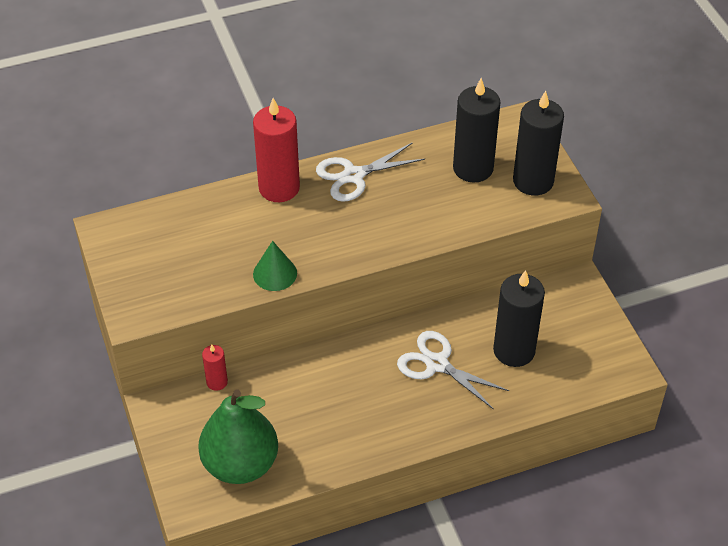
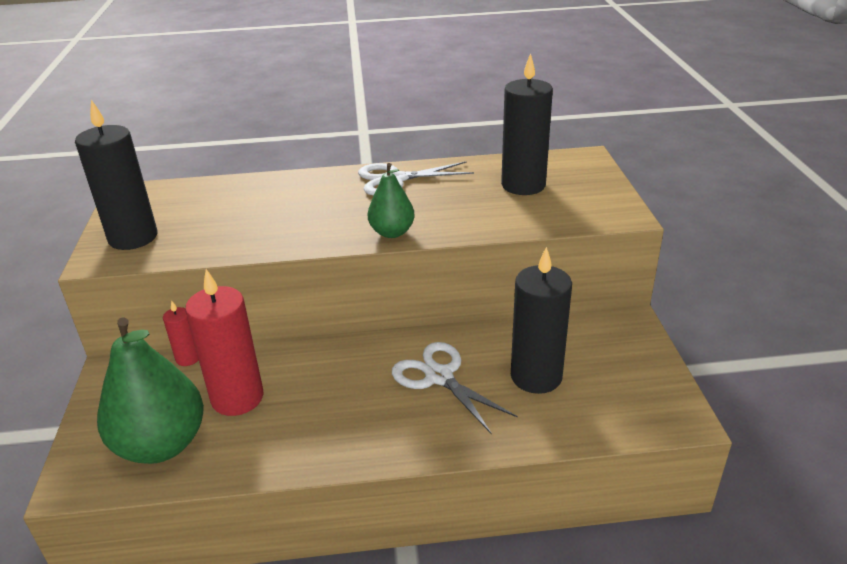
camera: 15 degrees right, 15 degrees down
(275, 273) = (269, 242): green cone -> none
(279, 188) = (315, 181): red candle -> red candle (237, 398)
(377, 246) = (392, 232): none -> green pear
(533, 181) = (587, 200): black candle -> black candle (133, 237)

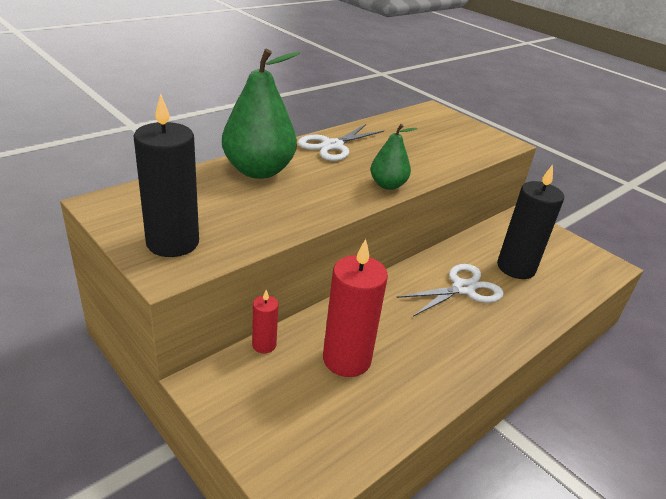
camera: 40 degrees left, 0 degrees up
(161, 444) = (333, 423): green pear -> green pear (258, 171)
(439, 376) = (463, 288): white scissors -> white scissors turned 135 degrees clockwise
(523, 185) = (424, 134): black candle -> none

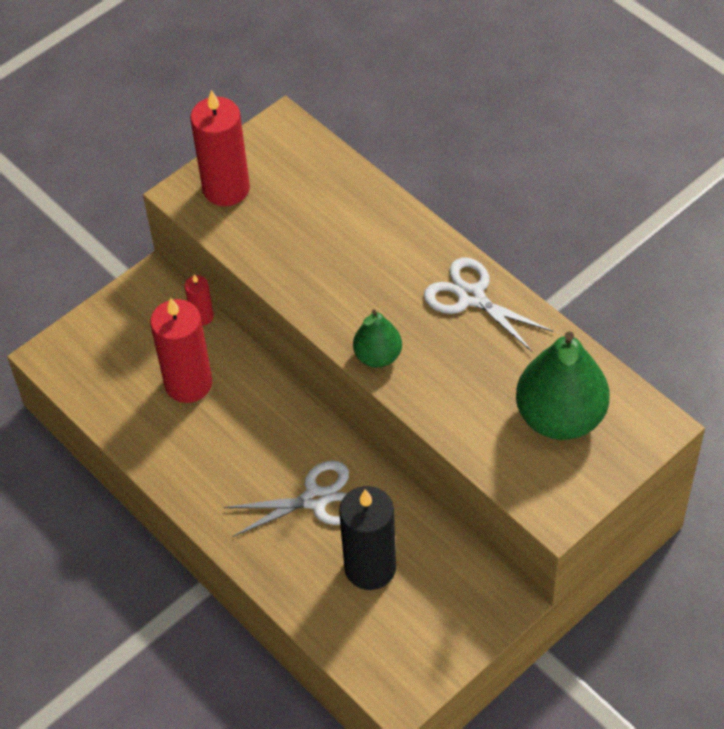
camera: 95 degrees right, 20 degrees up
(172, 243) = (226, 189): black candle -> red candle
(258, 171) = (380, 231): green pear -> green pear (560, 417)
(463, 288) = (315, 499): white scissors -> white scissors turned 75 degrees counterclockwise

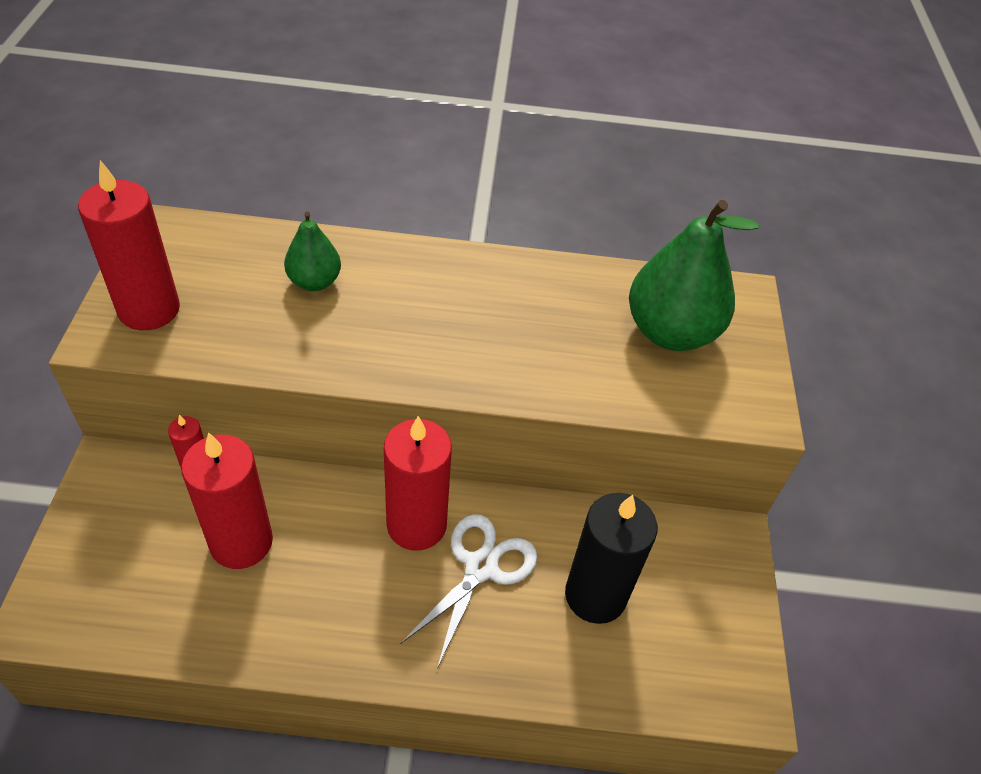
camera: 50 degrees left, 5 degrees down
(301, 445) = (416, 525): none -> red candle
(378, 356) = (463, 375): green pear -> green pear (314, 282)
(471, 297) = (491, 279): white scissors -> none

